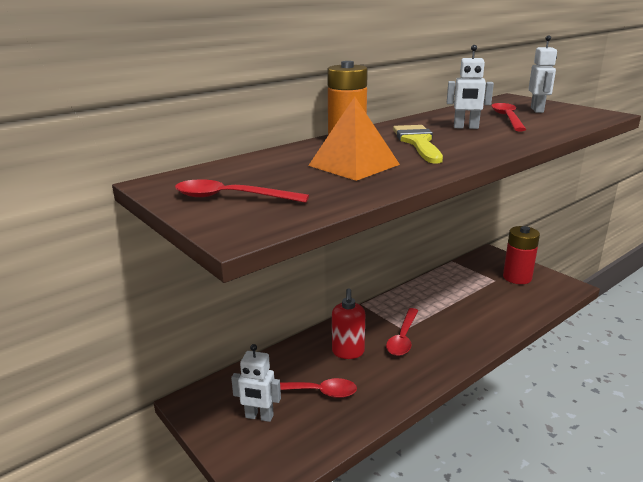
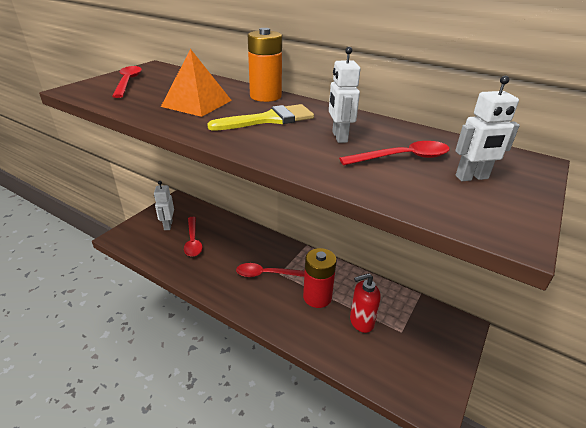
camera: 70 degrees right, 10 degrees up
(348, 352) = (239, 248): red soap dispenser -> red soap dispenser (361, 322)
(517, 277) = (420, 352): red battery -> red battery (317, 297)

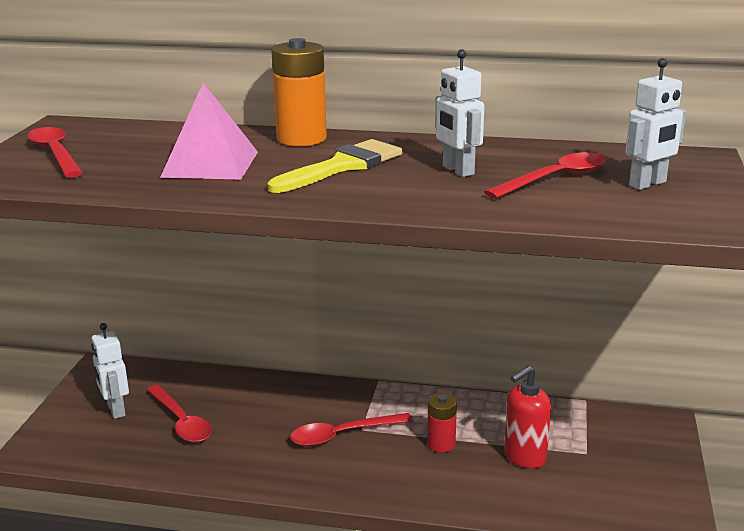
camera: 20 degrees left, 10 degrees down
(197, 103) = (210, 164): orange pyramid -> pink pyramid
(317, 297) = (441, 444): red battery -> red battery, size x0.59

